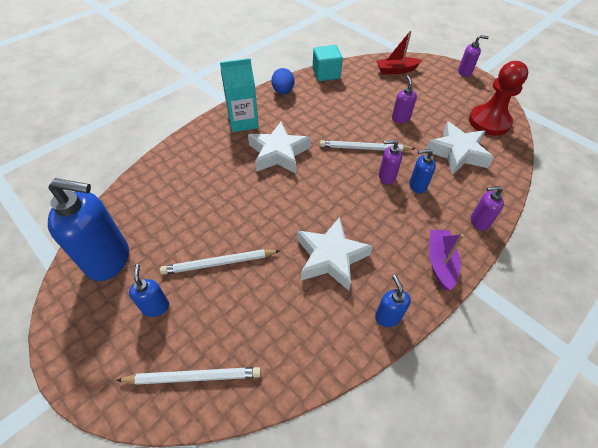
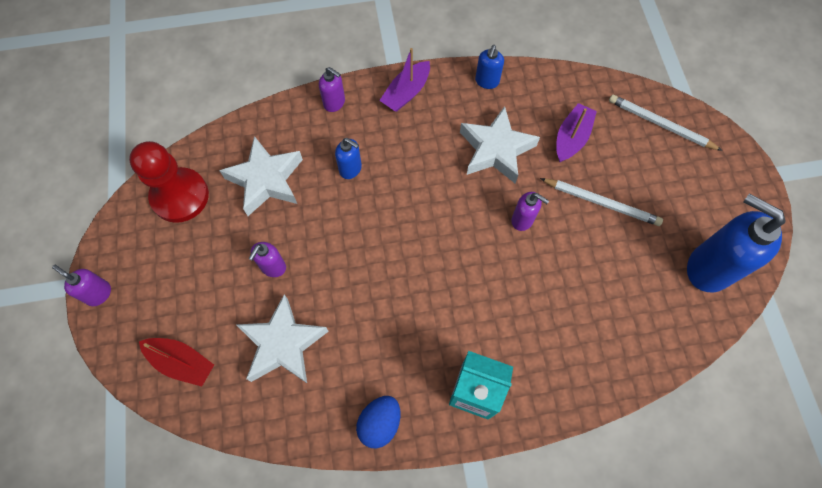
camera: 145 degrees left, 15 degrees up
(155, 307) = (674, 194): blue soap dispenser -> none
(275, 306) = (571, 138): none -> purple boat
(278, 153) = (463, 304): white star -> white star (283, 344)
(326, 74) = (286, 424): turquoise cube -> none
(364, 148) = (359, 248): white pencil -> none
(386, 177) = (371, 198): purple soap dispenser -> purple soap dispenser (522, 220)

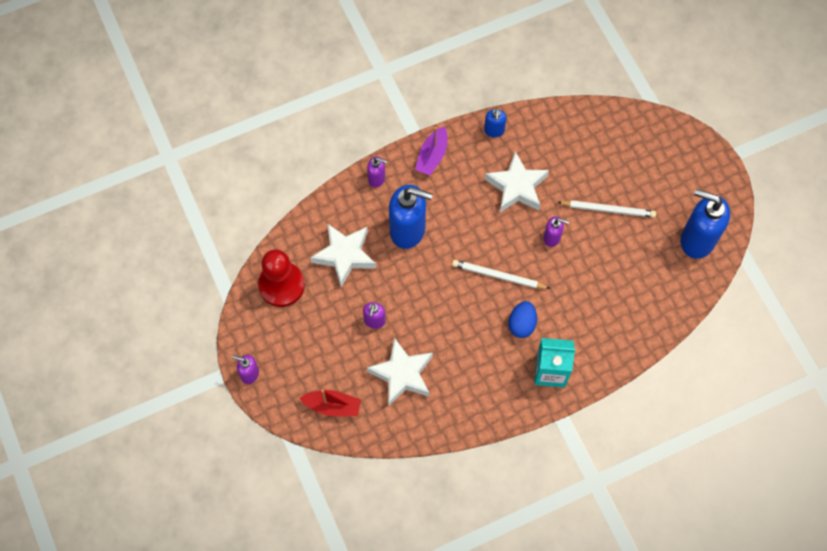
camera: 15 degrees left, 0 degrees up
(350, 169) = (408, 230): blue soap dispenser -> blue soap dispenser, size x2.05
(380, 423) = (490, 409): blue egg -> blue egg (521, 324)
(571, 138) = (573, 163): purple boat -> none
(660, 125) = (639, 135): white pencil -> white pencil (498, 276)

